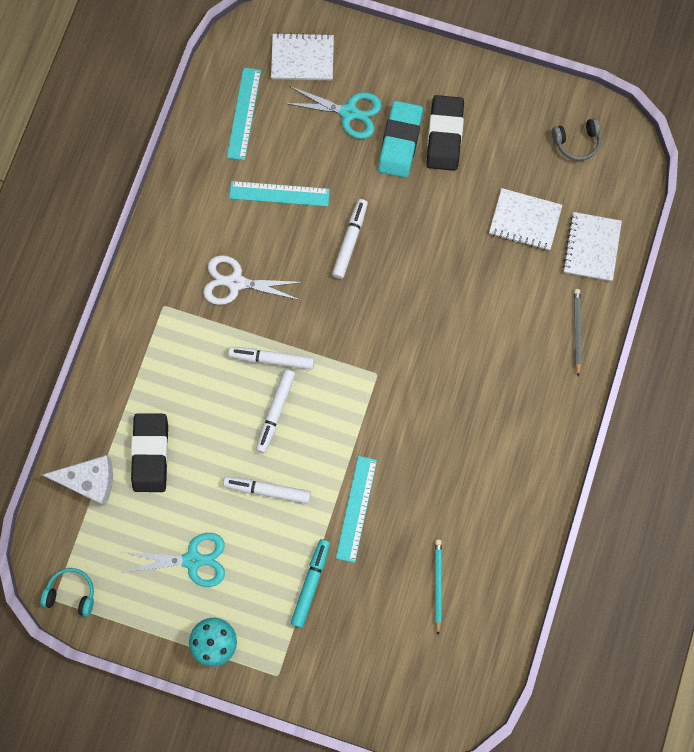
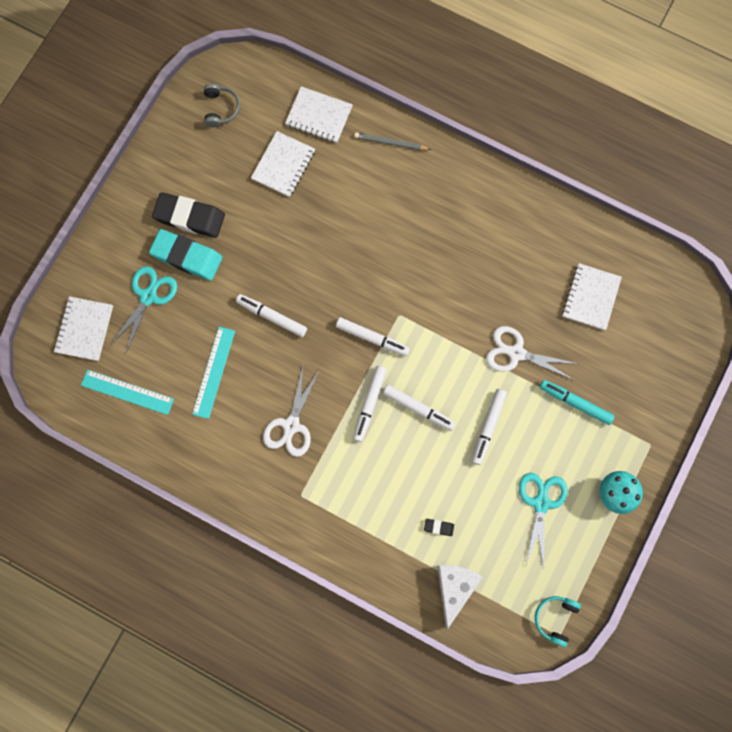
camera: 80 degrees left, 0 degrees up
(151, 453) = (438, 527): black eraser -> black eraser, size x0.41
(345, 349) = (372, 338): none -> white marker
(356, 508) = (516, 353): turquoise ruler -> white scissors
(437, 585) = (590, 297): turquoise pencil -> white notebook

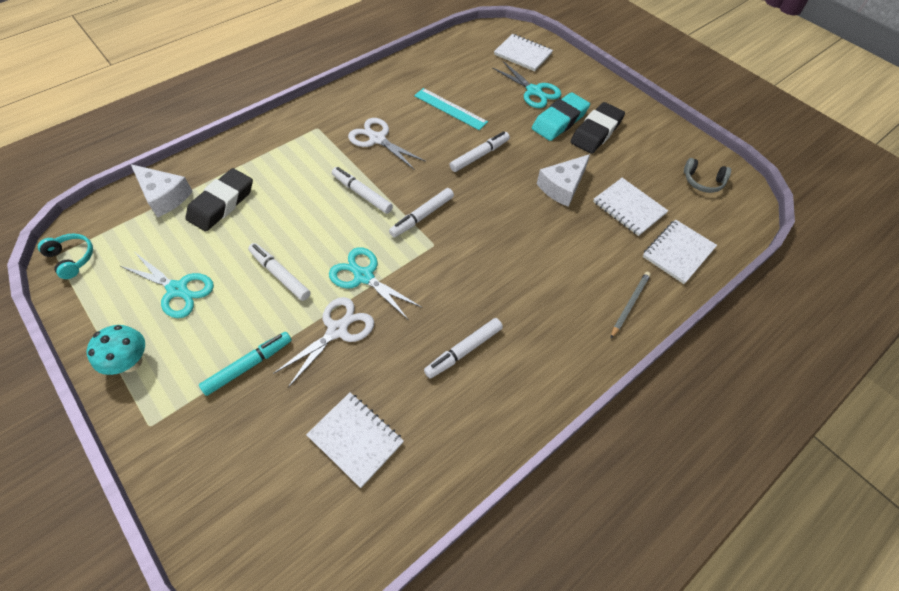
camera: 110 degrees right, 20 degrees down
(127, 392) = (461, 62): turquoise ruler -> none
(281, 228) = (562, 187): none -> white cheese
(418, 409) = (335, 227): white marker -> white marker (463, 351)
(438, 527) = (221, 203): black eraser -> black eraser, size x2.41
(458, 358) = (363, 276): none -> turquoise scissors

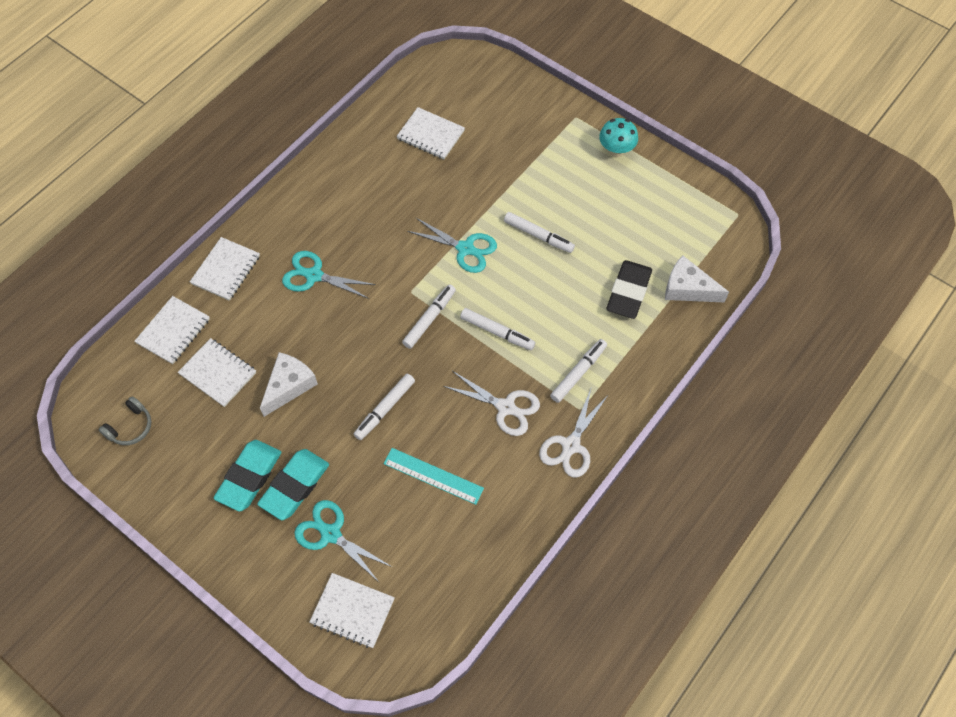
camera: 170 degrees right, 5 degrees up
(72, 258) = (722, 214): turquoise headphones -> none
(178, 290) = (616, 207): turquoise scissors -> turquoise scissors (314, 275)
(248, 365) = (528, 164): turquoise marker -> none
(337, 330) = (471, 201): white scissors -> white scissors (570, 446)
(463, 351) = (365, 205): white marker -> white marker (578, 373)
(596, 132) = (249, 477): black eraser -> turquoise eraser
(629, 304) = (226, 270): grey pencil -> white notebook
(702, 181) = (130, 427): grey headphones -> grey headphones turned 120 degrees clockwise

